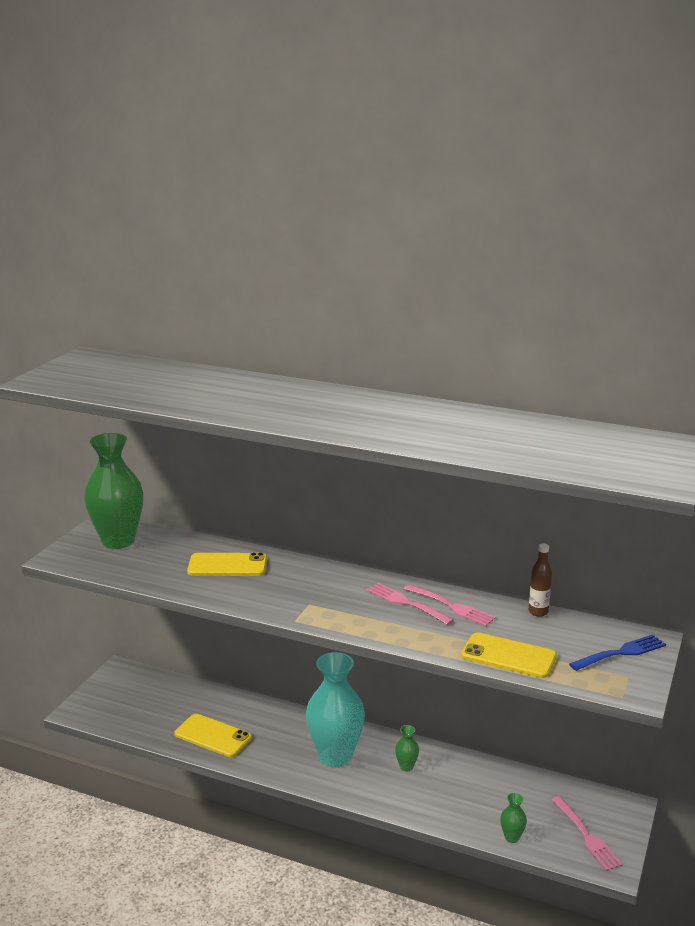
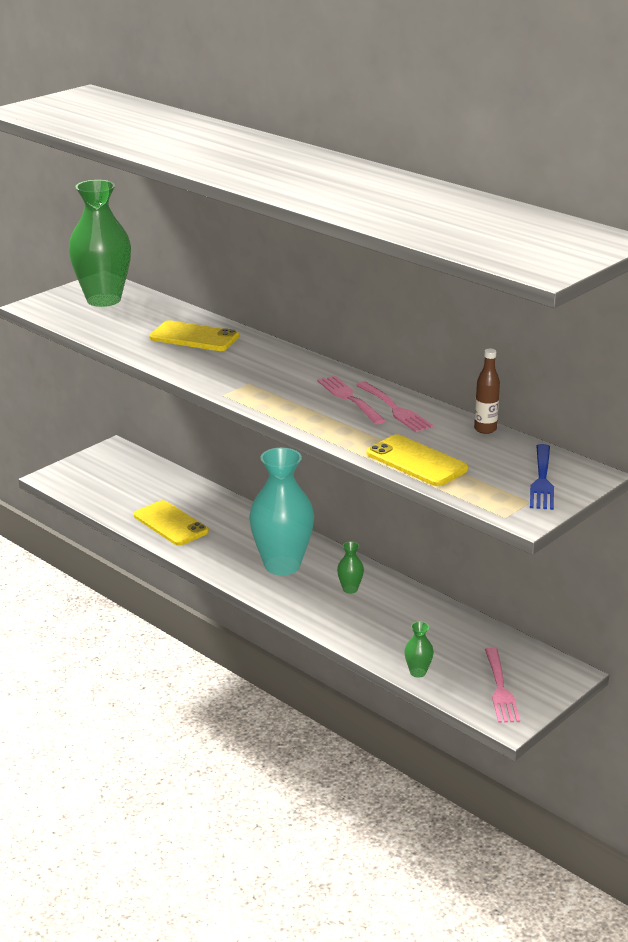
camera: 20 degrees right, 5 degrees up
(621, 653) = (542, 480): blue fork -> blue fork turned 105 degrees clockwise

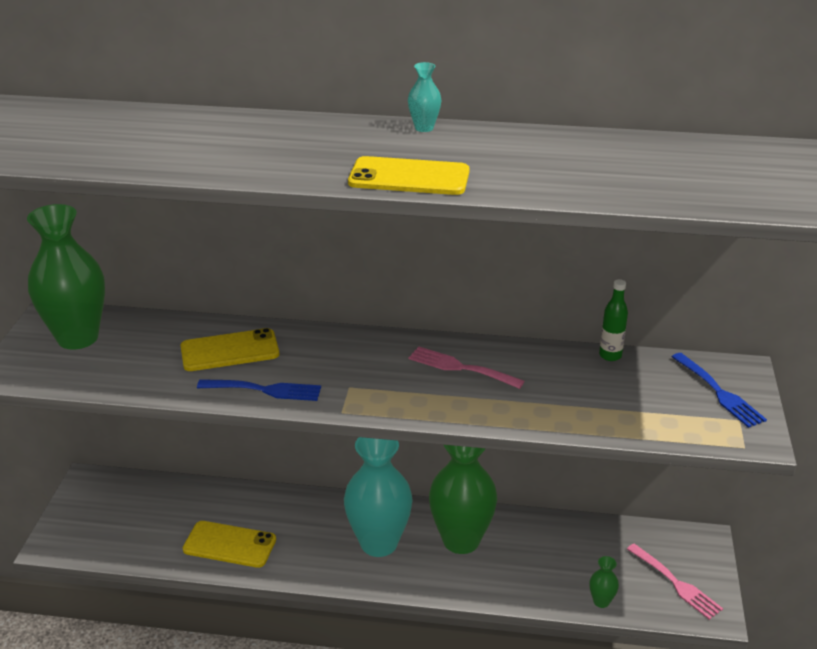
camera: 35 degrees left, 5 degrees up
(187, 366) = (264, 390): none -> blue fork
(344, 162) = (424, 128): none -> turquoise vase
(350, 589) = (461, 540): green vase -> green vase, size x2.47
(395, 409) = (513, 364): pink fork -> none
(416, 461) = (603, 417): yellow phone -> yellow phone (409, 177)
(485, 429) = (610, 355): brown bottle -> green bottle

